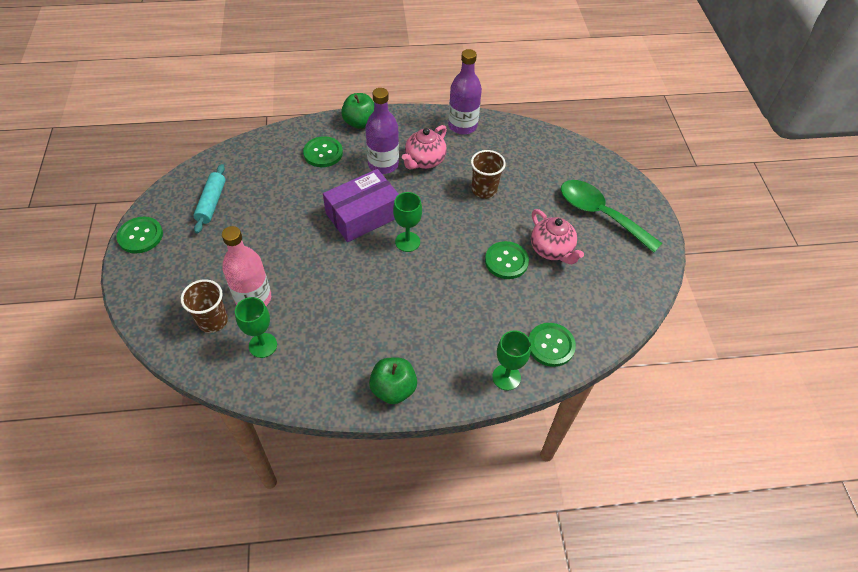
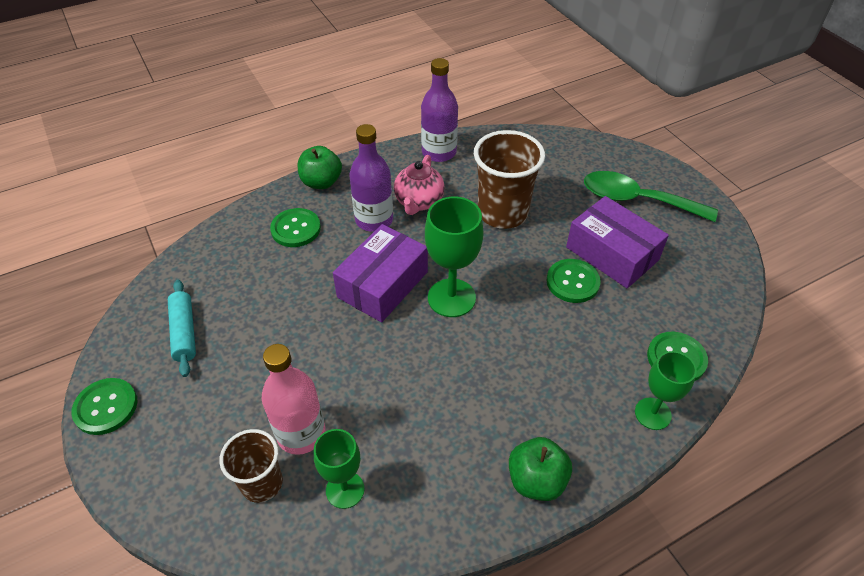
camera: 20 degrees left, 5 degrees down
(407, 242) = (451, 298): green goblet -> green goblet, size x1.54
(484, 190) = (502, 213): brown cup -> brown cup, size x1.64
(551, 250) = (612, 253): pink teapot -> purple box

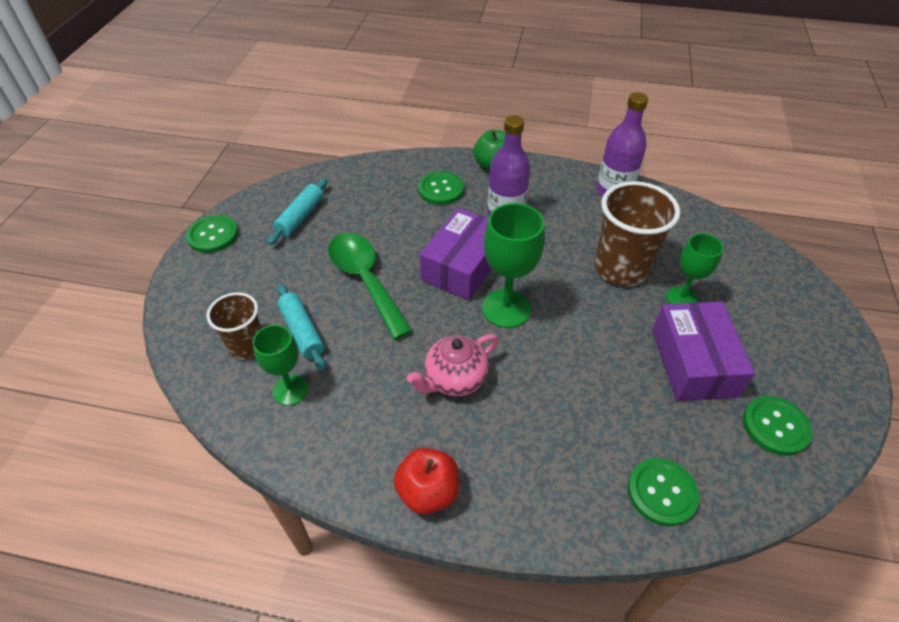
camera: 40 degrees right, 0 degrees up
(301, 433) = (302, 331): pink bottle -> turquoise rolling pin
(383, 284) = (463, 266): purple box -> purple box turned 45 degrees counterclockwise
(419, 202) = (555, 221): pink teapot -> pink teapot (454, 379)
(536, 480) = (428, 492): green apple -> red apple
(572, 282) = (627, 362): green button -> green button (775, 426)
(636, 200) = (772, 331): green spoon -> green spoon (365, 280)
(652, 413) = (586, 520): green goblet -> green goblet (681, 298)

